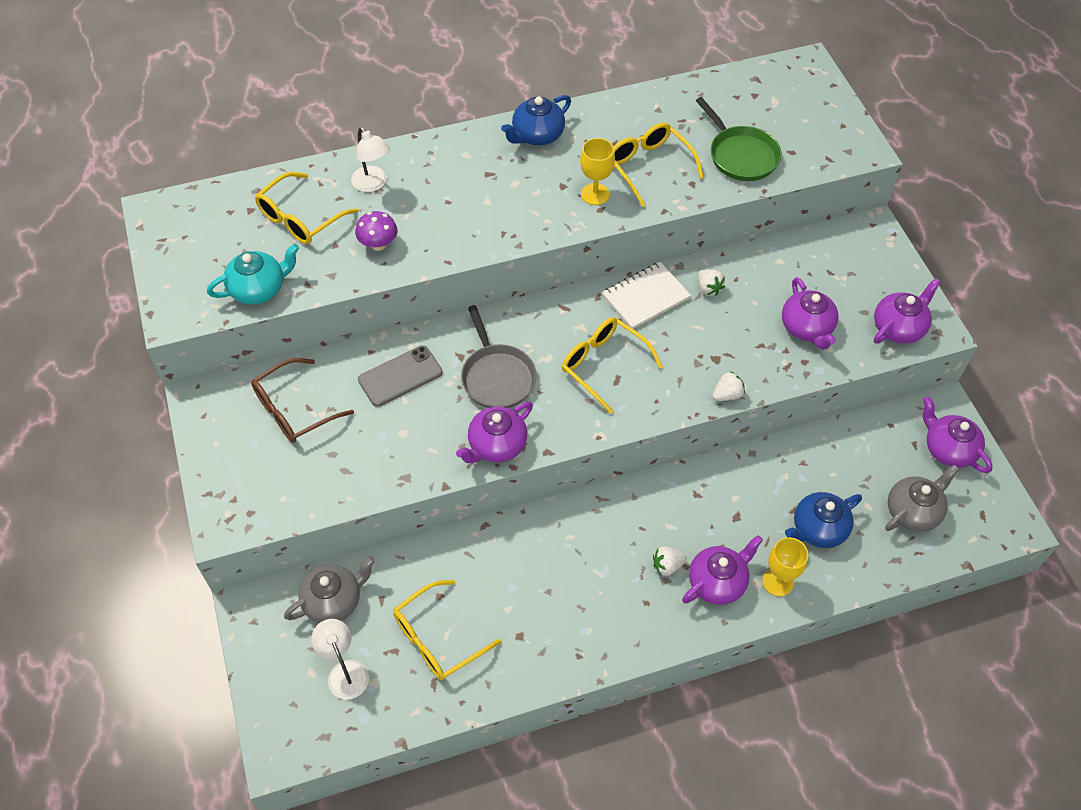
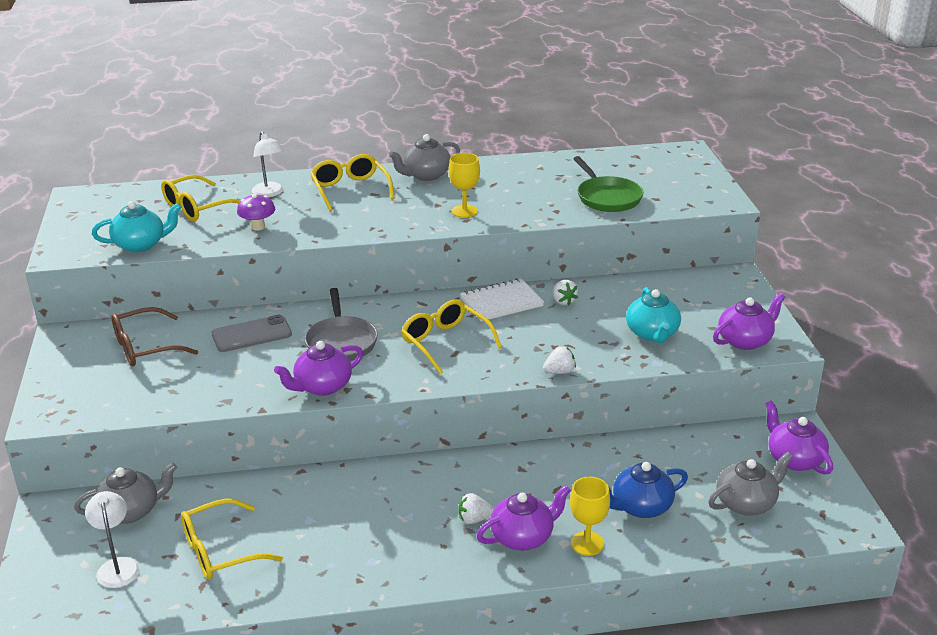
camera: 10 degrees right, 25 degrees down
(537, 135) = (426, 175): blue teapot -> grey teapot
(649, 167) = (520, 199): yellow glasses -> yellow glasses (350, 190)
(807, 328) = (652, 334): purple teapot -> turquoise teapot

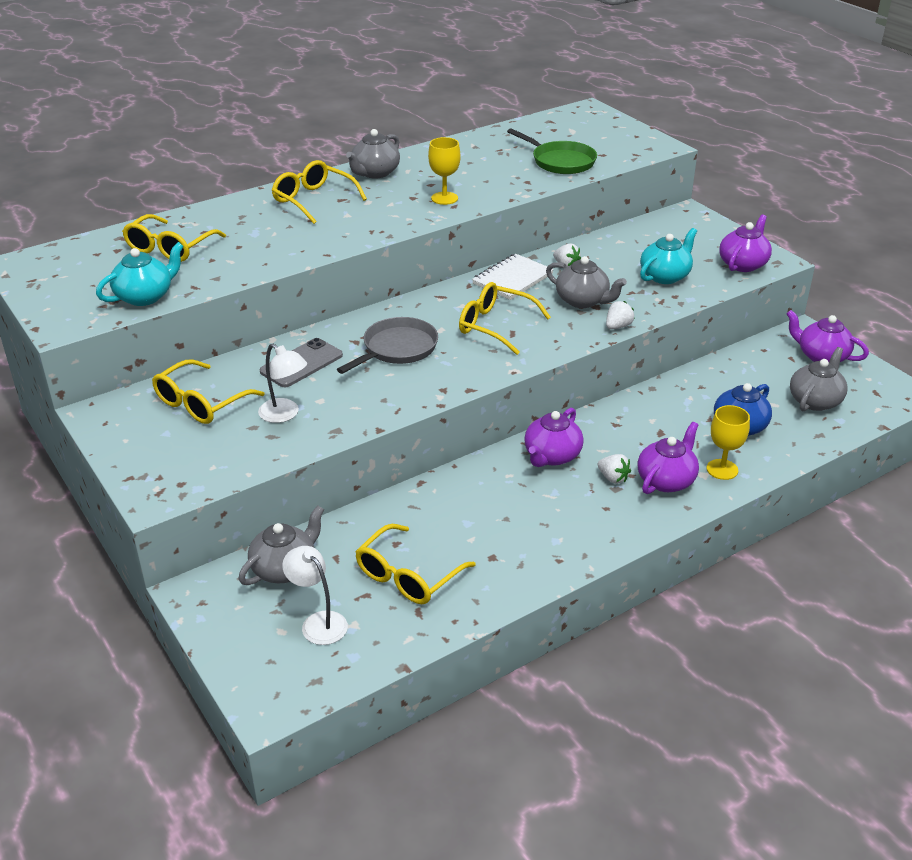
camera: 25 degrees left, 5 degrees up
(145, 347) = (201, 403): brown glasses -> yellow glasses
(258, 227) = (254, 253): purple mushroom -> none
(270, 193) = (233, 219): white lamp -> white lamp (285, 414)
(322, 387) = (417, 393): purple teapot -> purple teapot (552, 456)
(341, 342) = (397, 349): grey pan -> grey pan turned 105 degrees counterclockwise
(474, 519) = (613, 478): white strawberry -> white strawberry turned 105 degrees counterclockwise
(548, 339) = (583, 301): none -> grey teapot
(652, 334) = (665, 276): turquoise teapot -> turquoise teapot turned 105 degrees counterclockwise

